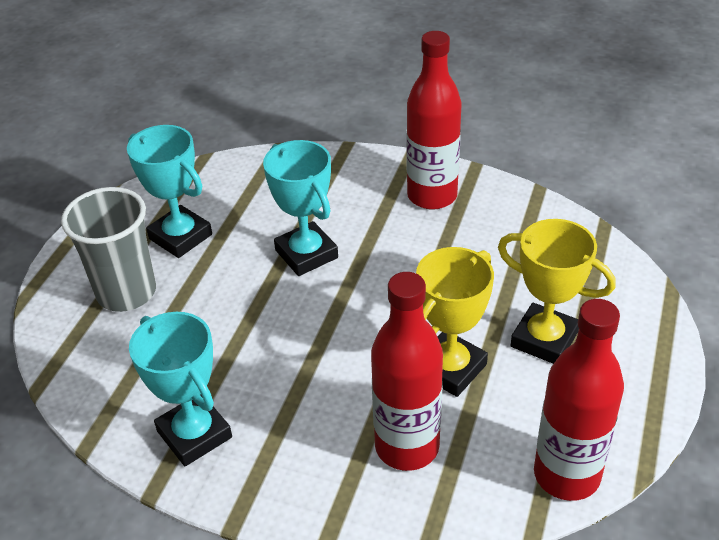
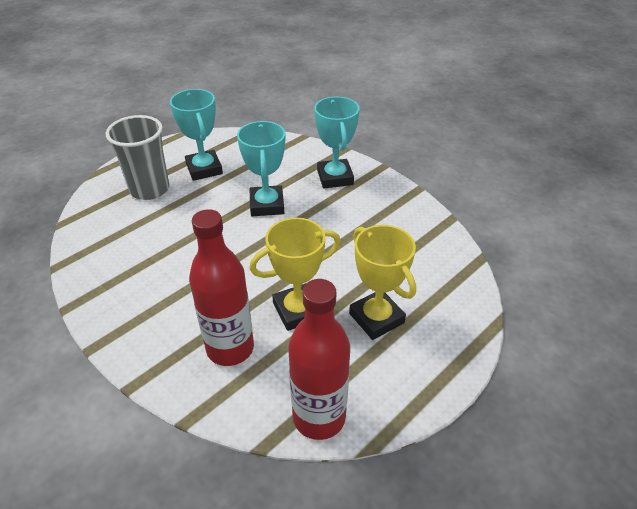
camera: 25 degrees right, 0 degrees up
(194, 434) = (117, 284): turquoise trophy -> turquoise trophy (335, 177)
(432, 196) = (374, 198): red bottle -> none

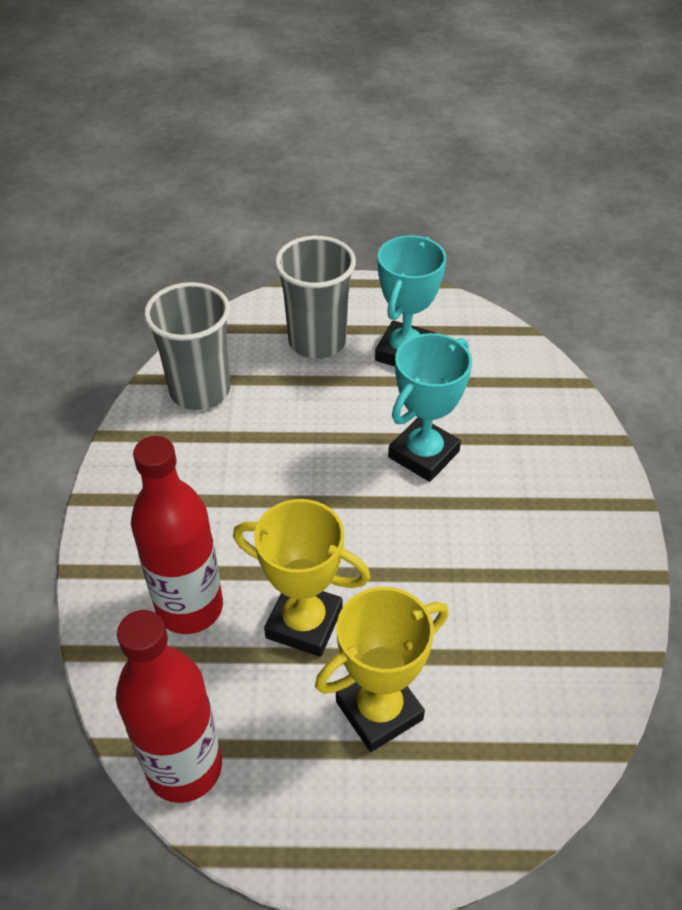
camera: 45 degrees right, 5 degrees up
(106, 249) = (200, 391): none -> grey cup
(335, 177) = (556, 475): turquoise trophy -> none
(376, 318) = (379, 710): yellow trophy -> yellow trophy turned 45 degrees clockwise

